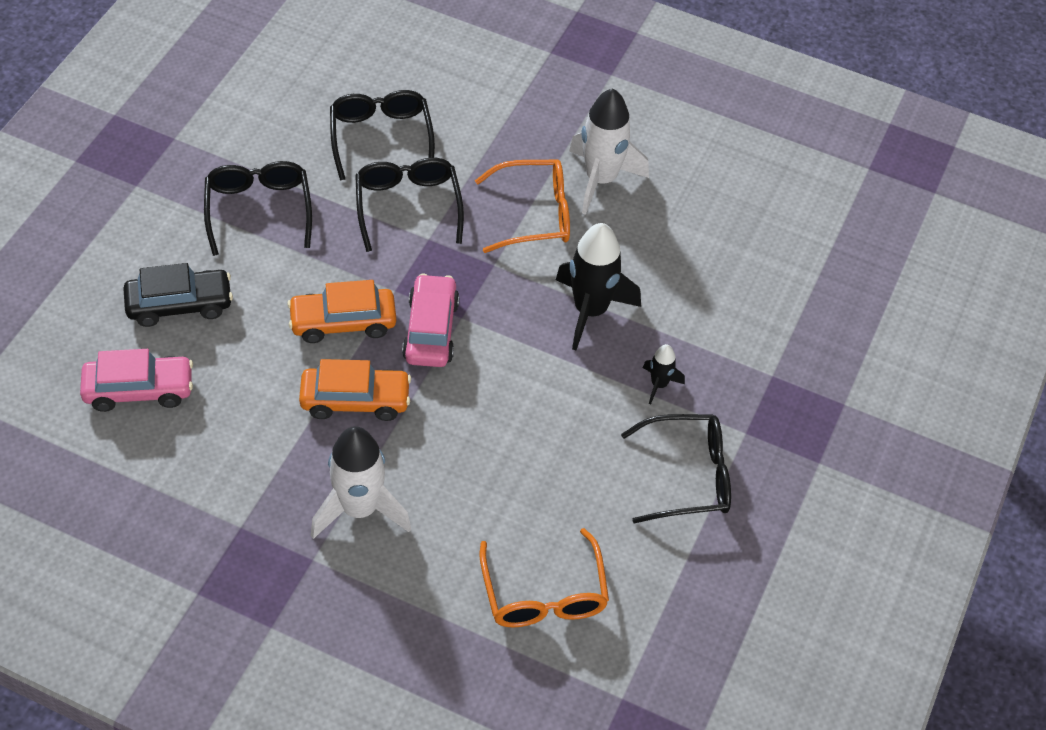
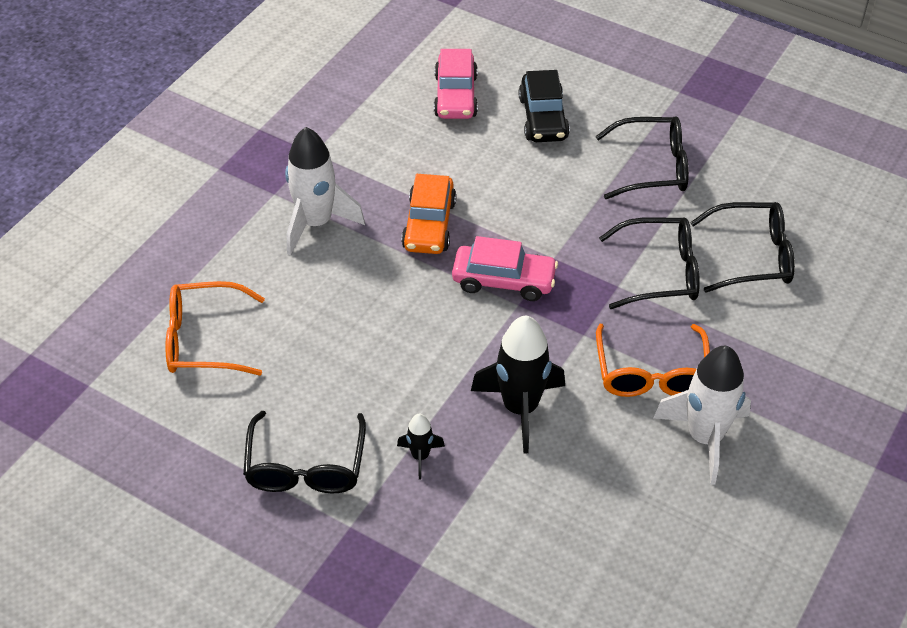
camera: 100 degrees right, 5 degrees down
(343, 322) = (517, 220): orange car -> none

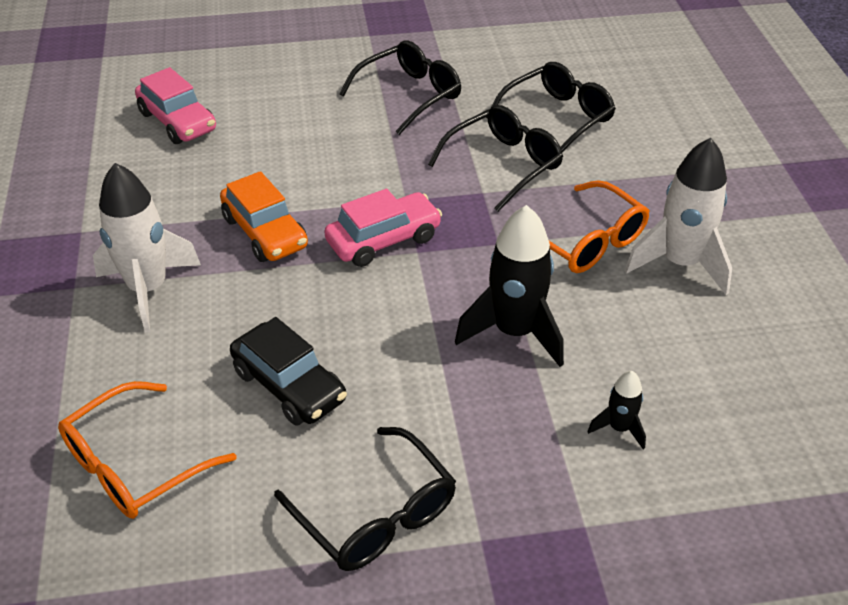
camera: 40 degrees left, 5 degrees down
(420, 456) = (475, 430): black rocket -> black rocket (619, 428)
(543, 118) = (277, 102): black car -> black car (289, 386)

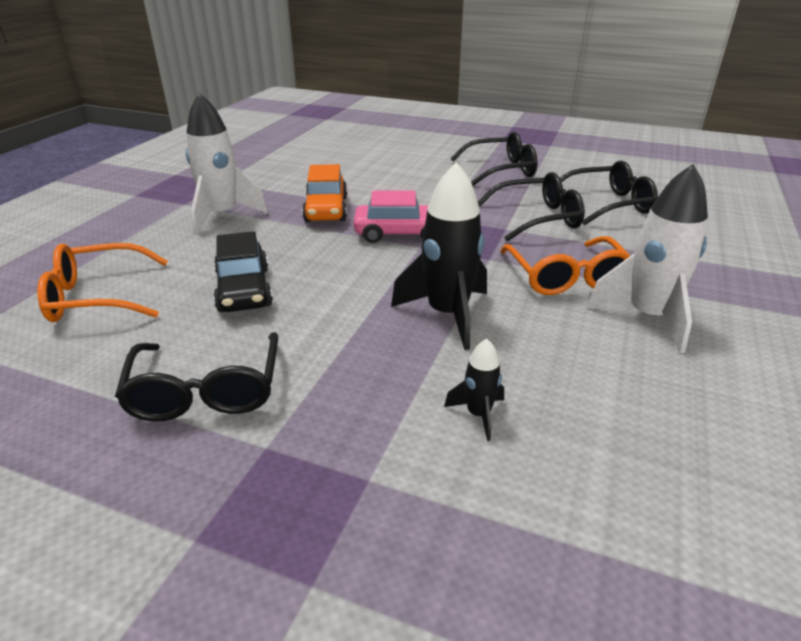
camera: 30 degrees right, 10 degrees down
(178, 121) = (335, 151): pink car -> none

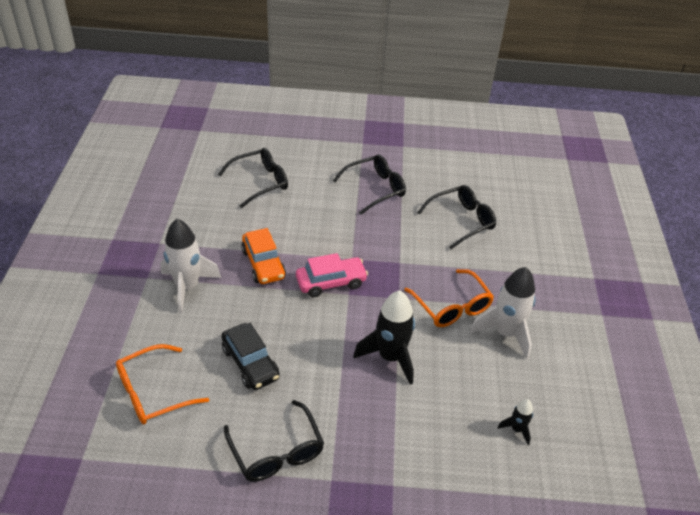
camera: 20 degrees left, 10 degrees up
(478, 414) = (433, 430): black rocket -> black rocket (516, 429)
(538, 218) = (418, 246): black glasses -> black glasses (260, 182)

